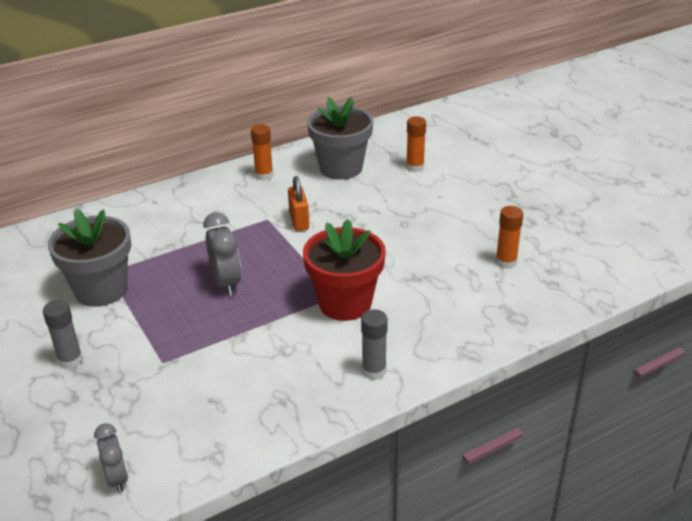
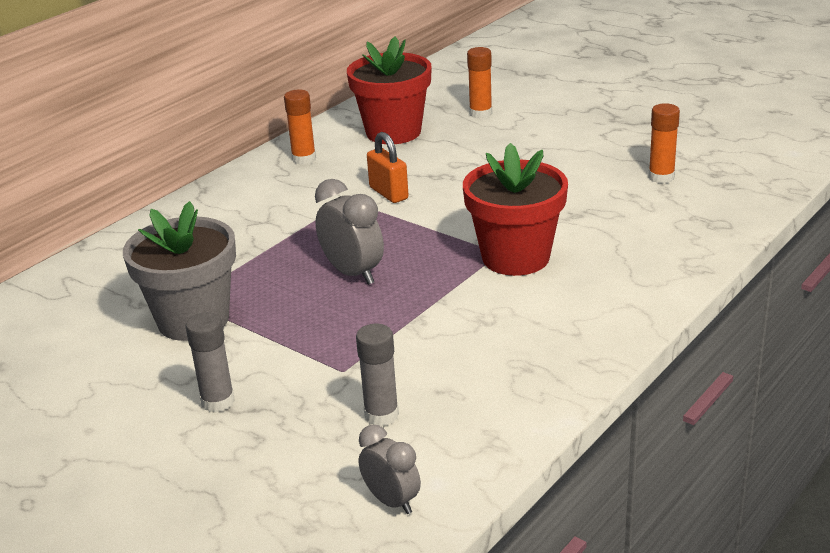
camera: 20 degrees left, 5 degrees down
(341, 168) = (393, 132): grey flower pot -> red flower pot
(374, 371) = (606, 311): grey glue stick -> grey glue stick (381, 415)

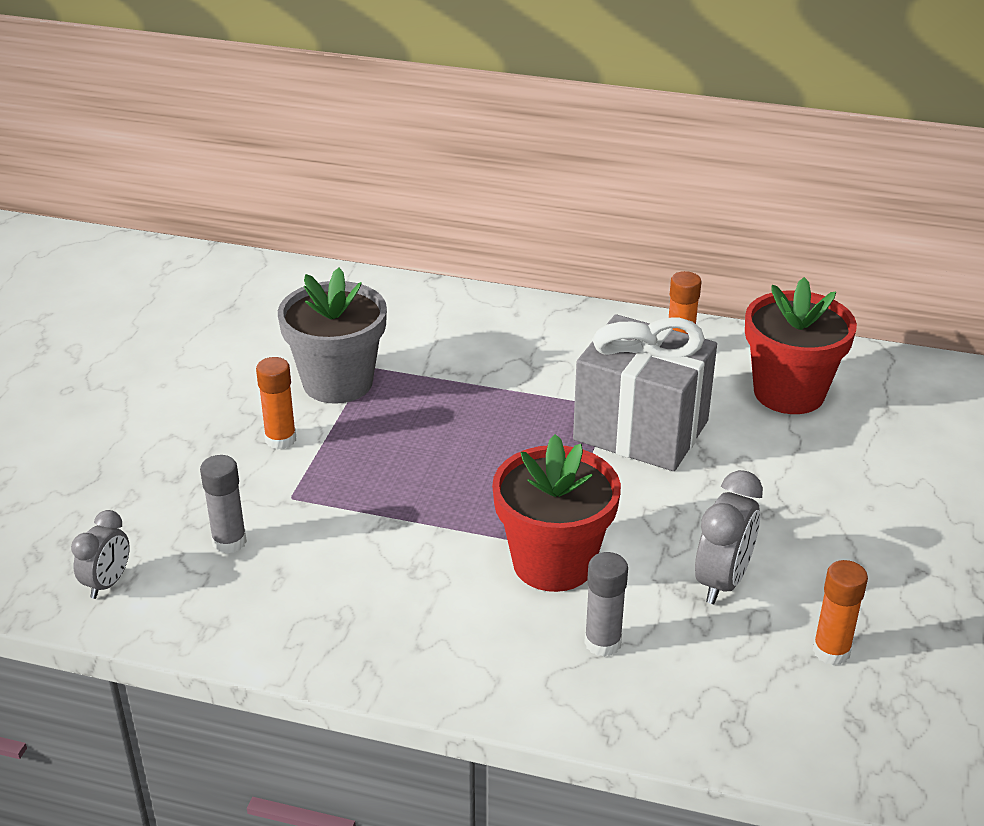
camera: 65 degrees right, 5 degrees up
(218, 401) = (220, 438): grey glue stick -> grey glue stick (602, 643)
(353, 273) = (462, 453): grey clock -> grey clock (722, 581)
(388, 193) = (641, 430): orange padlock -> grey gift
(480, 113) = (893, 448): orange glue stick -> orange glue stick (280, 439)

